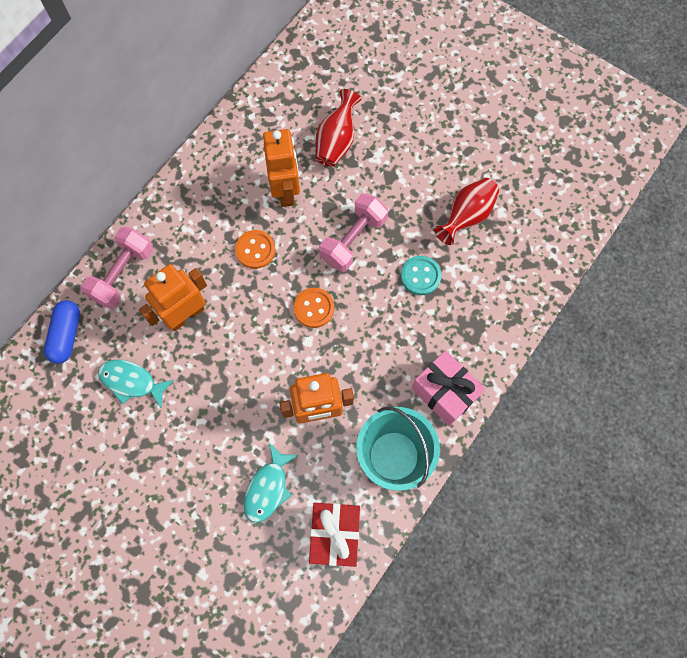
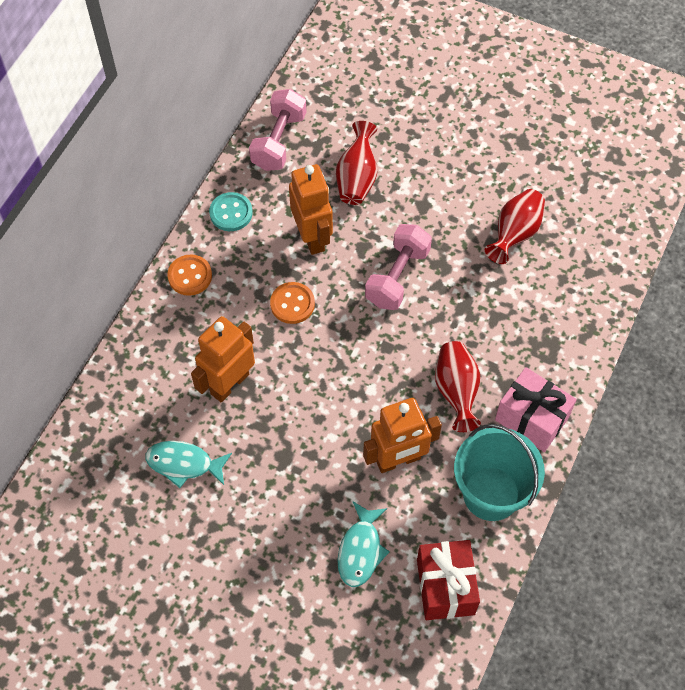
camera: 10 degrees left, 10 degrees down
(66, 335) = (99, 426): blue capsule -> none
(123, 274) = (149, 352): pink dumbbell -> pink dumbbell (279, 141)
(314, 308) = (370, 354): orange button -> orange button (190, 276)
(383, 356) = (456, 391): none -> red vase
(420, 276) = (479, 302): turquoise button -> turquoise button (231, 213)

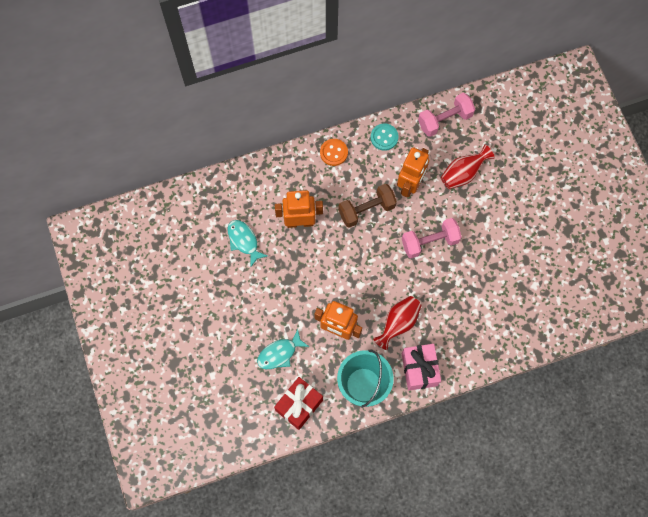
camera: 45 degrees right, 10 degrees up
(292, 304) = (366, 210): orange button -> brown dumbbell
(514, 234) = (510, 273): red vase -> none

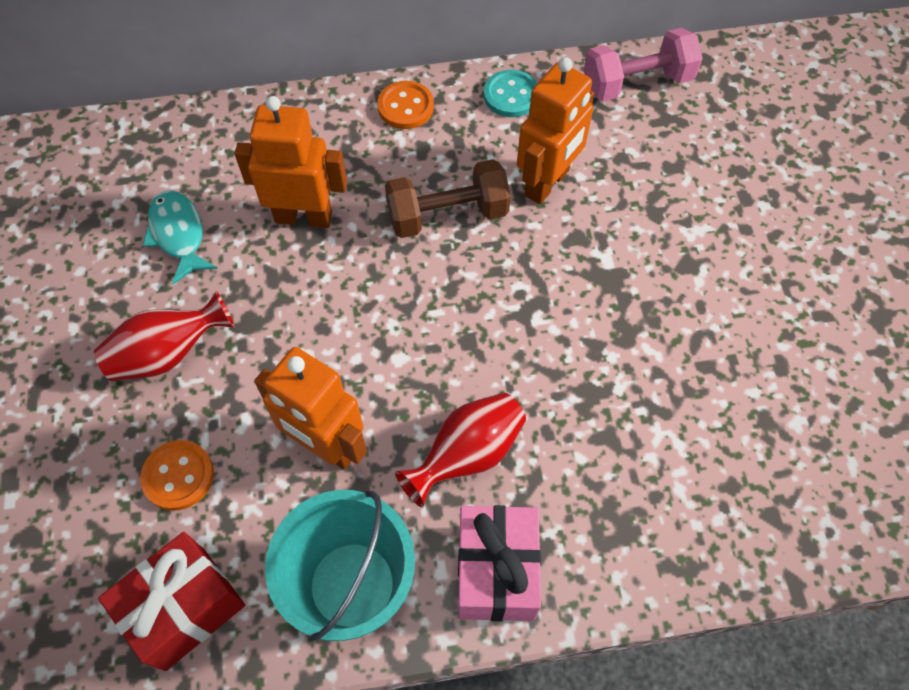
camera: 10 degrees right, 10 degrees down
(279, 353) = (178, 476): turquoise fish -> orange button
(429, 242) = (570, 296): pink dumbbell -> none
(463, 173) = (661, 179): red vase -> red vase (168, 354)

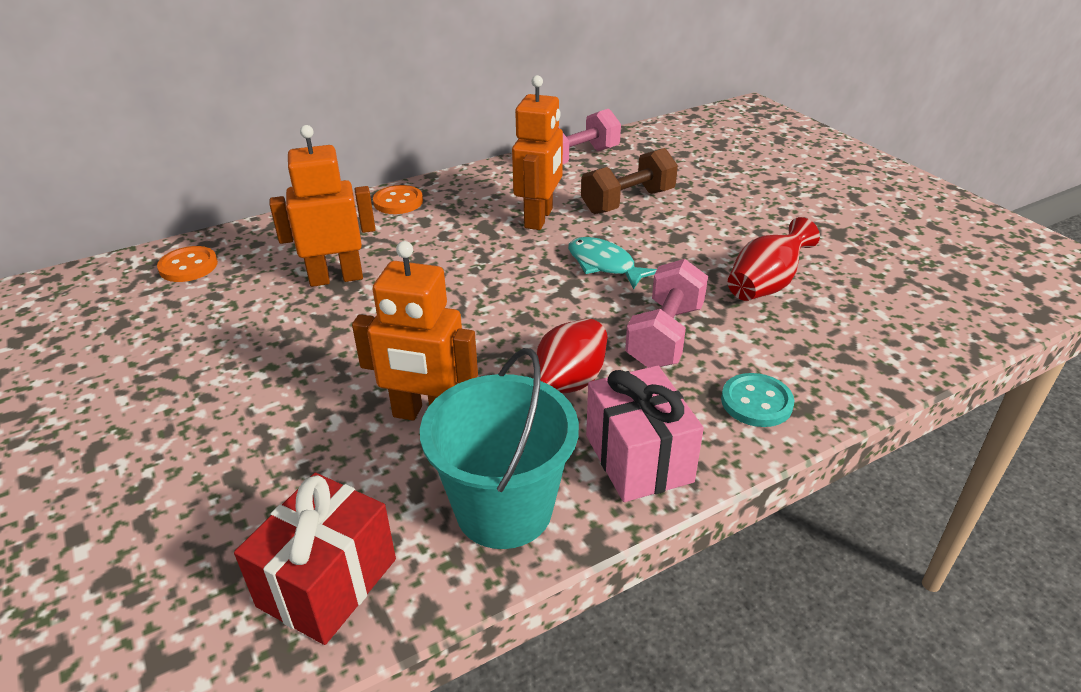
camera: 20 degrees left, 25 degrees down
(168, 354) = (235, 392): red vase -> red vase (765, 285)
(178, 476) = (279, 478): orange button -> orange button (188, 266)
(179, 234) = (216, 313): turquoise fish -> turquoise fish (604, 265)
(447, 215) = (466, 251): brown dumbbell -> brown dumbbell (628, 201)
(511, 95) = (483, 181): turquoise button -> turquoise button (756, 402)
(598, 417) = (665, 336): none -> pink dumbbell

